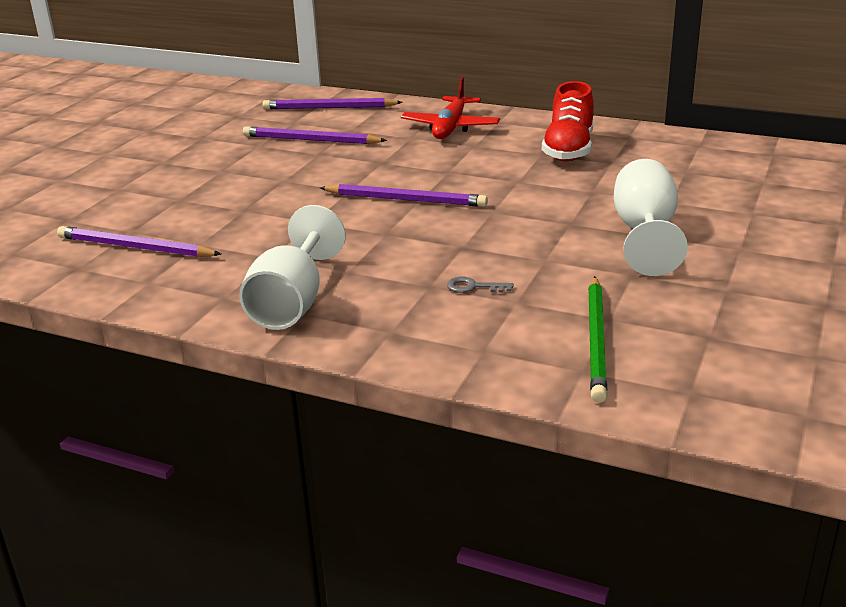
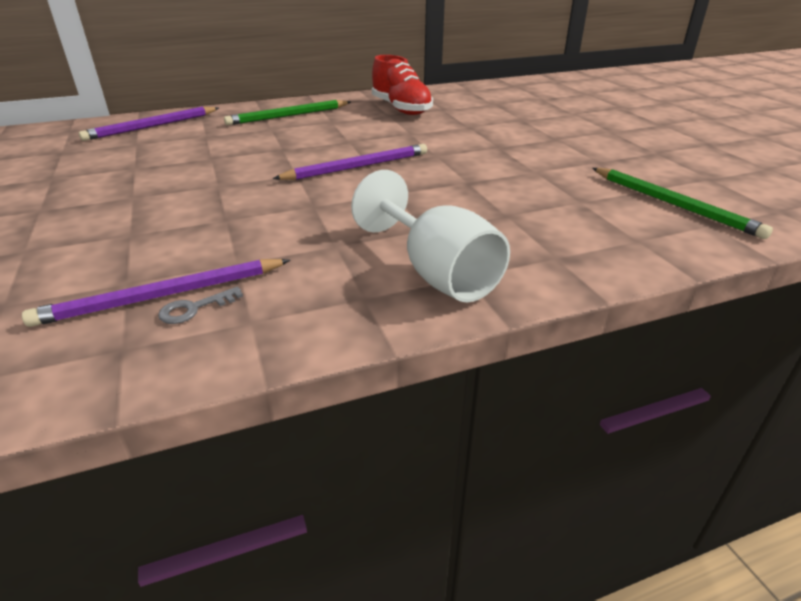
camera: 45 degrees left, 5 degrees up
(311, 140) = (182, 151): purple pencil -> none
(450, 127) = (288, 116): red plane -> green pencil
(474, 287) = (535, 203): grey key -> grey key (194, 308)
(645, 233) = (550, 139): white goblet -> none

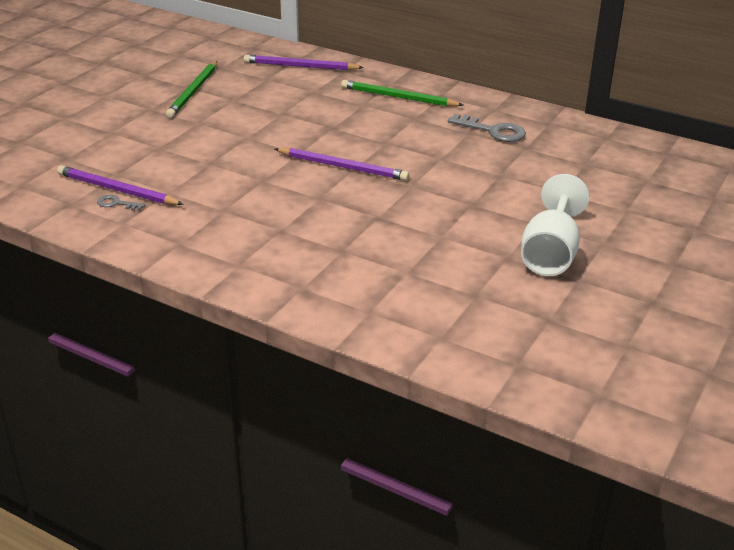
camera: 50 degrees right, 0 degrees up
(401, 109) = (493, 131): red shoe -> grey key
(436, 273) = (231, 254): white goblet -> white goblet (550, 253)
(673, 204) = (459, 312): green pencil -> green pencil (193, 91)

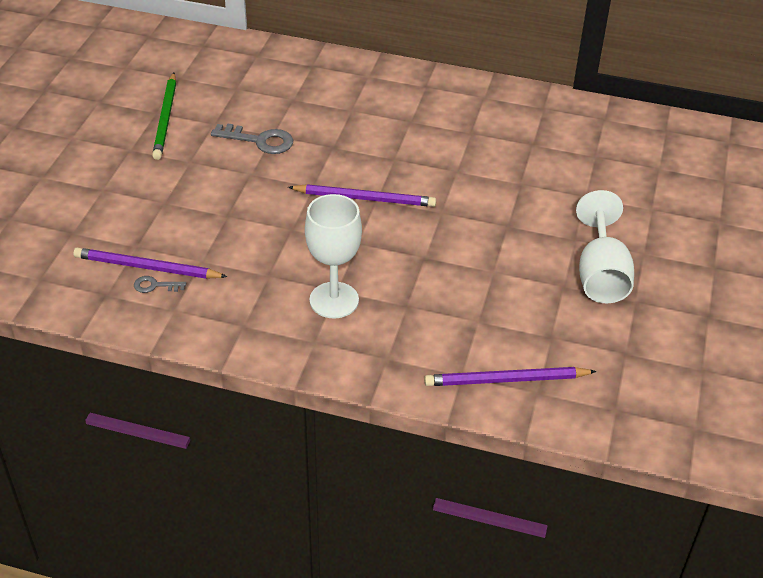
camera: 15 degrees left, 10 degrees up
(274, 236) = (334, 300): none -> white goblet
(301, 66) = (265, 65): purple pencil -> purple pencil (506, 380)
(399, 97) = (384, 95): green pencil -> none
(493, 131) = (494, 127): grey key -> grey key (259, 140)

